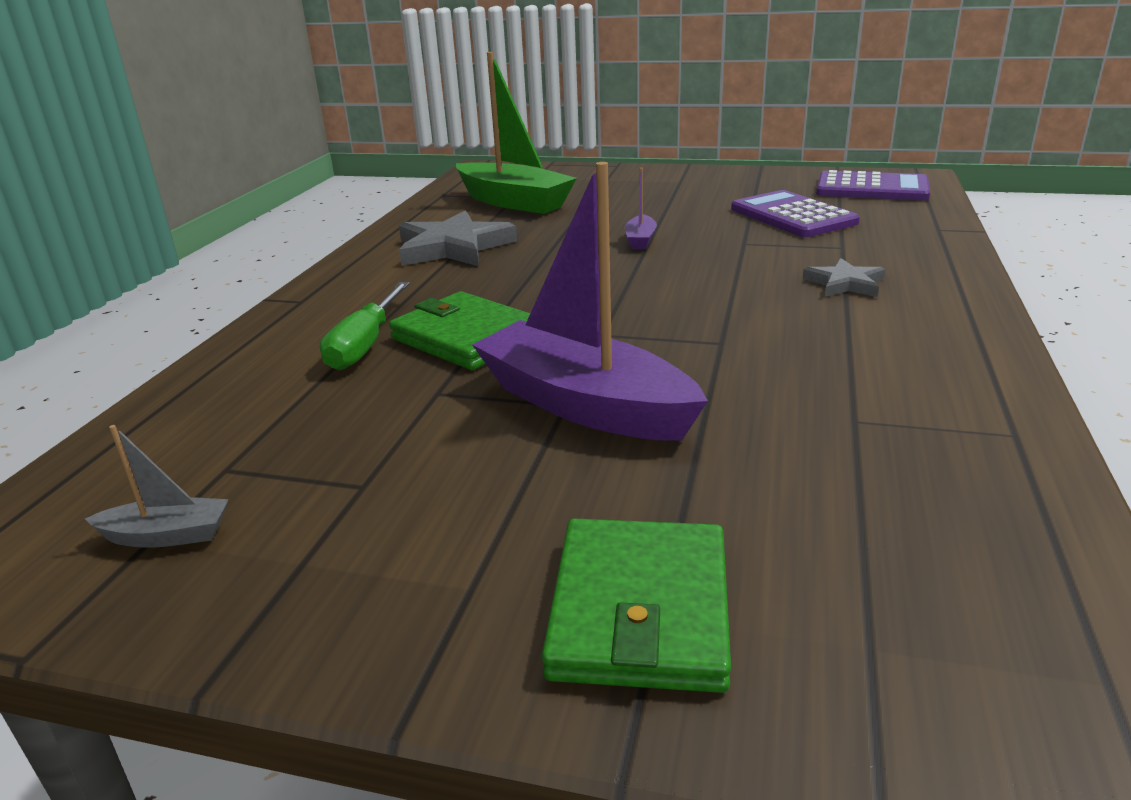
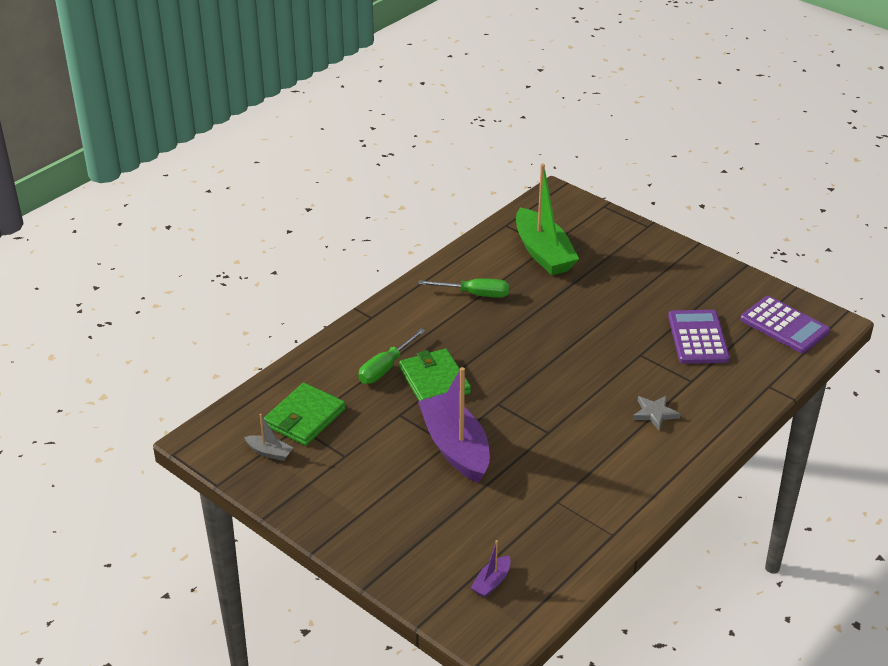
camera: 25 degrees right, 10 degrees up
(453, 247) = (475, 294): grey star -> green screwdriver
(640, 240) = (584, 328): purple boat -> purple boat (491, 582)
(640, 610) = (405, 545): green wallet -> green wallet (305, 417)

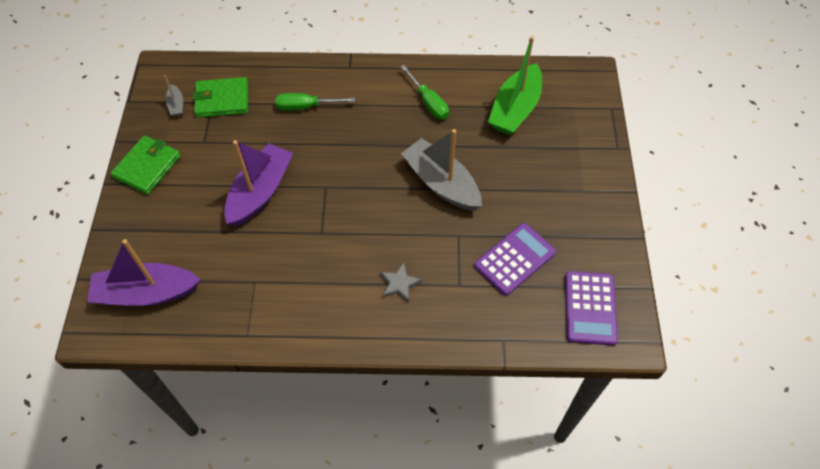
camera: 50 degrees right, 20 degrees up
(434, 381) = (317, 139): green wallet -> green wallet (147, 167)
(491, 582) = (146, 293): purple boat -> purple boat, size x2.31
(575, 335) = (441, 183): none -> grey boat

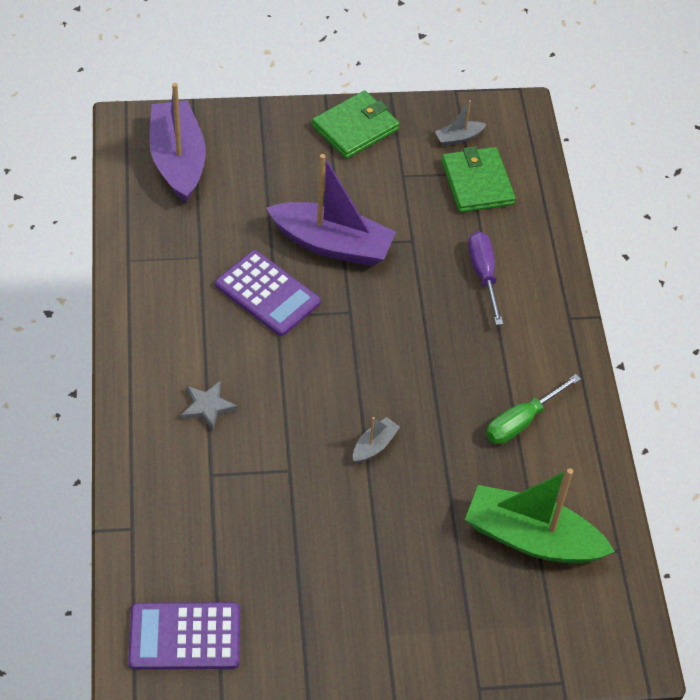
camera: 80 degrees right, 5 degrees down
(147, 167) = (355, 128): green wallet -> green wallet turned 60 degrees counterclockwise
(306, 107) = (483, 275): green screwdriver -> purple screwdriver
(441, 183) = (374, 445): grey boat -> grey boat, size x0.43
(514, 259) = (257, 540): purple calculator -> purple calculator (267, 294)

